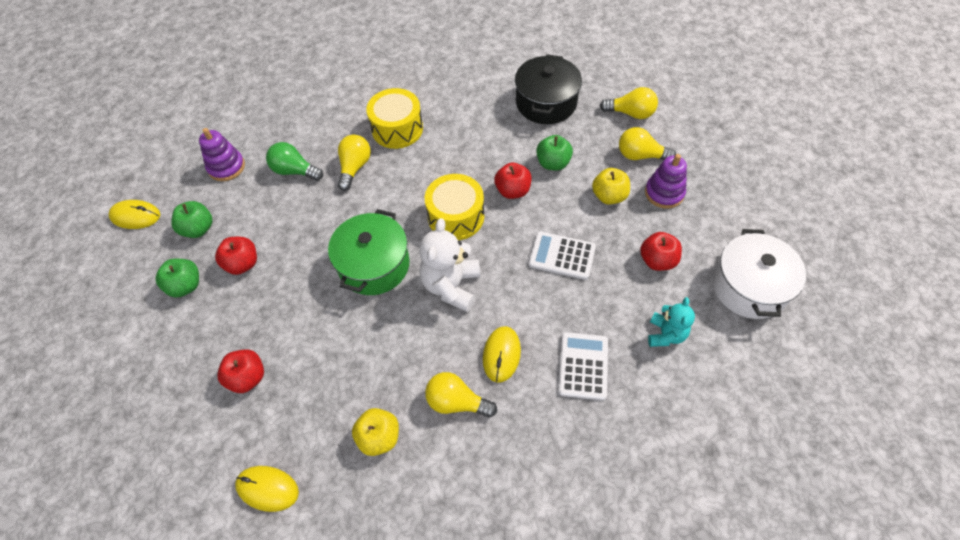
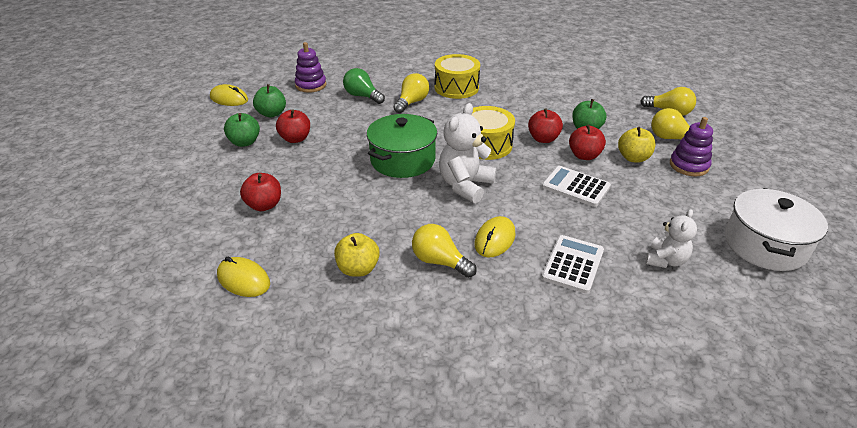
camera: 15 degrees right, 20 degrees down
(546, 103) = (591, 94): black pot -> none
(657, 260) = (670, 208): red apple -> red apple (584, 156)
(665, 334) = (665, 260): turquoise teddy bear -> white teddy bear

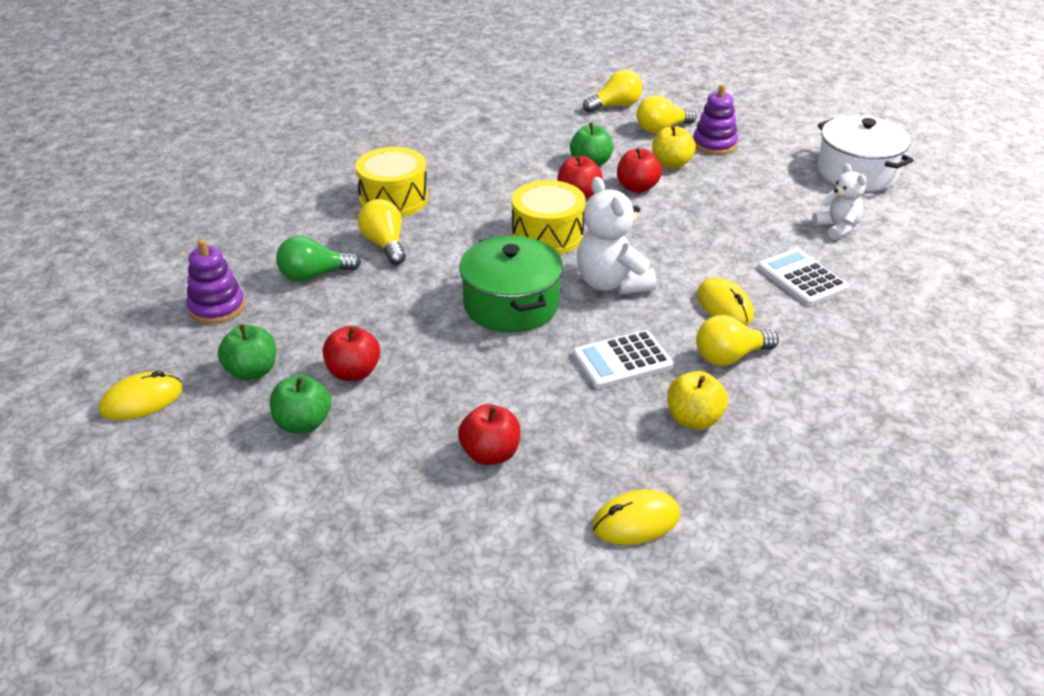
camera: 55 degrees left, 0 degrees up
(575, 187) = (685, 218): white calculator -> white calculator (622, 360)

